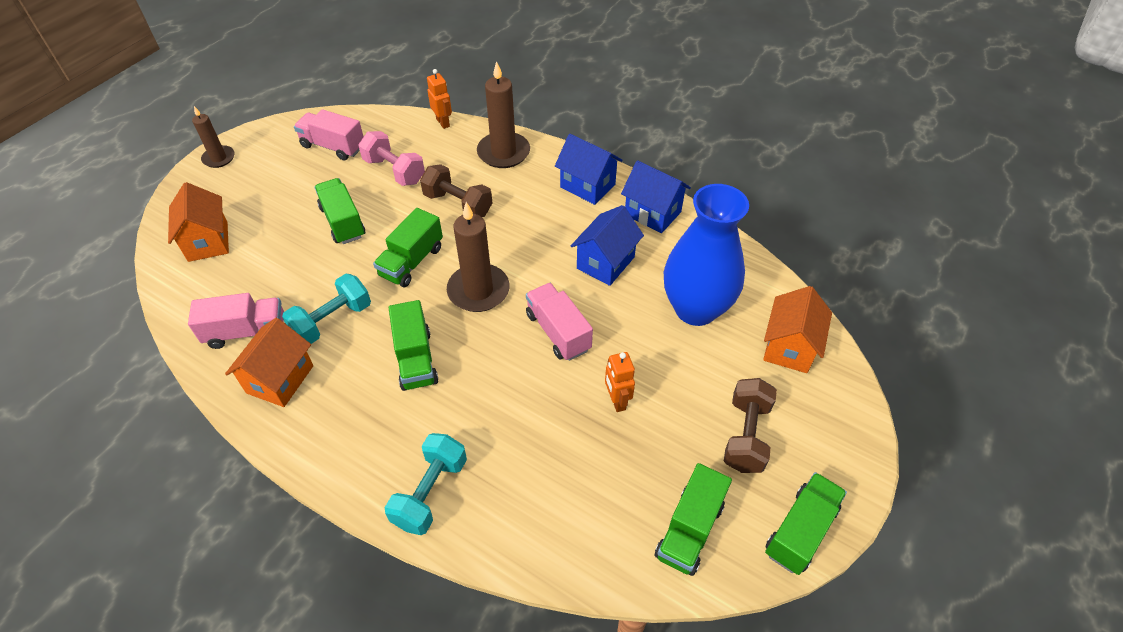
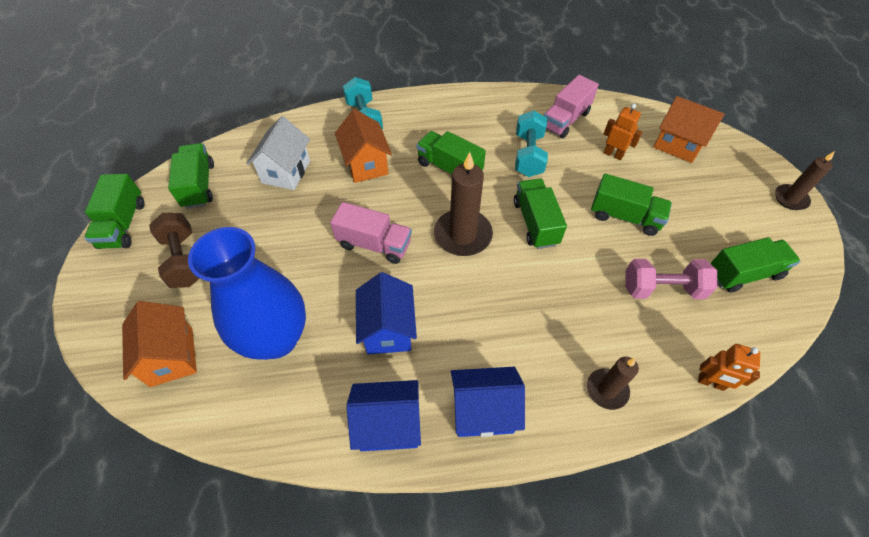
camera: 140 degrees right, 5 degrees up
(280, 379) = (510, 113): orange house -> orange house (366, 164)
(333, 146) = (743, 273): pink truck -> green truck
(458, 204) = (568, 295): brown dumbbell -> none
(503, 152) = (607, 390): brown candle -> brown candle, size x0.60
(578, 476) = (286, 172): none -> white house
(617, 401) = (293, 225): orange robot -> orange robot (613, 154)

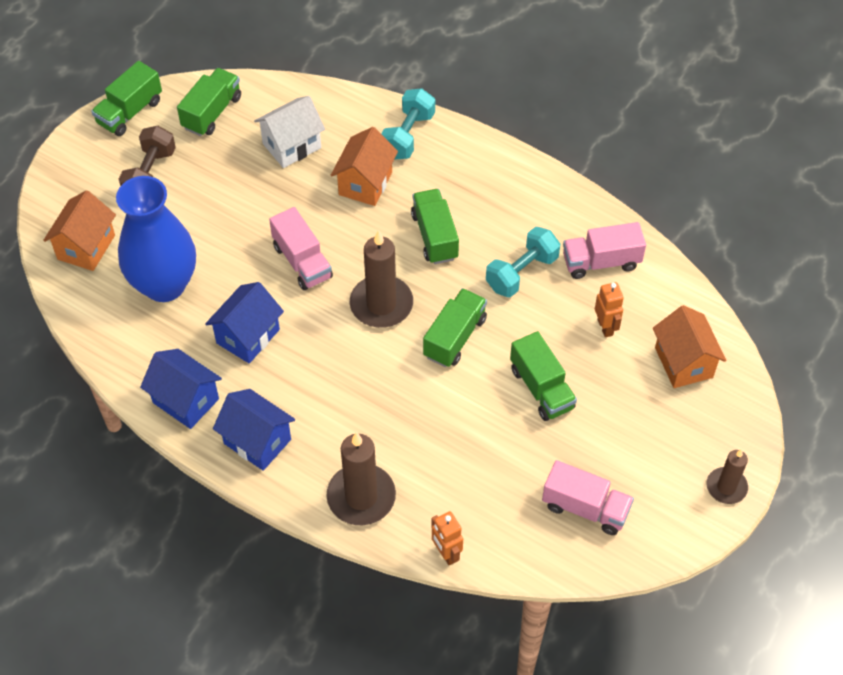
camera: 40 degrees right, 0 degrees up
(607, 390) = (361, 497): brown candle -> brown candle, size x1.66
(662, 288) = (497, 465): pink dumbbell -> none
(743, 273) = (585, 508): green truck -> pink truck

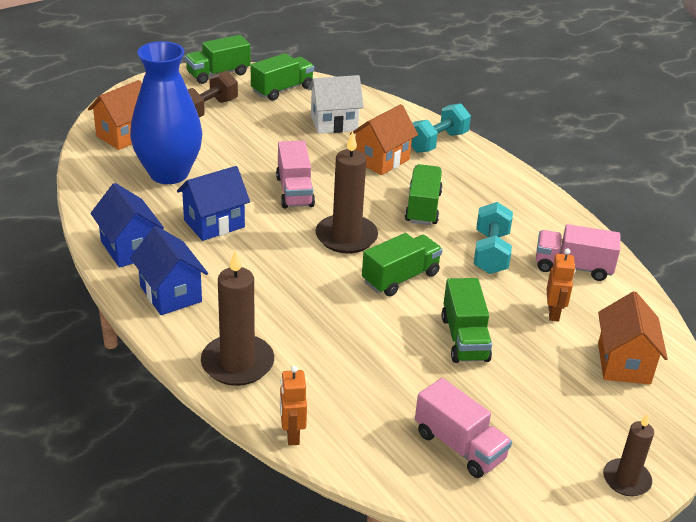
camera: 20 degrees right, 20 degrees down
(521, 272) = (491, 253): turquoise dumbbell -> turquoise dumbbell turned 60 degrees counterclockwise

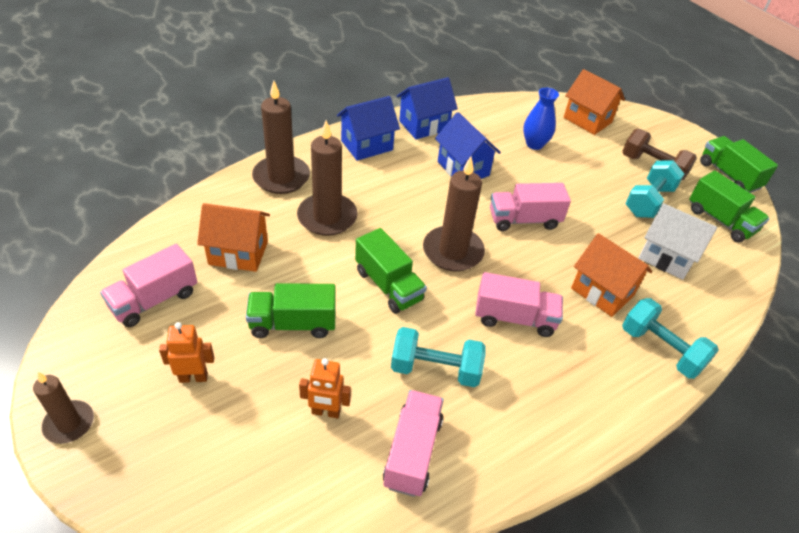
camera: 90 degrees right, 10 degrees up
(169, 173) = (534, 144): blue vase -> blue vase, size x0.50
(259, 120) = (649, 201): none -> turquoise dumbbell
(292, 435) = (197, 202): orange robot -> orange robot (193, 377)
(306, 322) = (327, 217): none -> brown candle
(334, 123) = (666, 257): white house -> white house turned 45 degrees counterclockwise
(423, 208) = (514, 318): green truck -> pink truck
(624, 363) = (233, 466): orange house -> orange house (238, 253)

